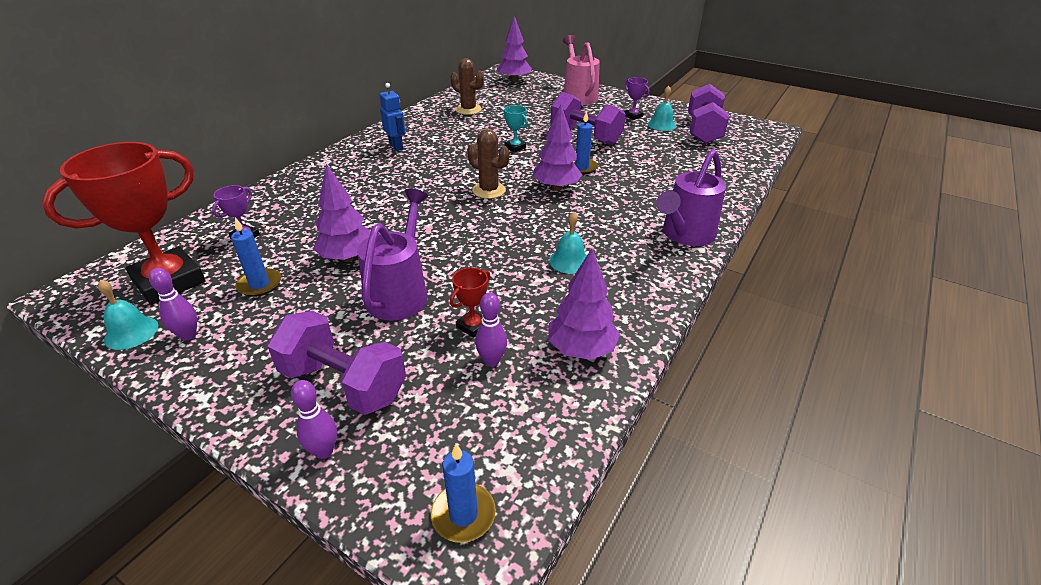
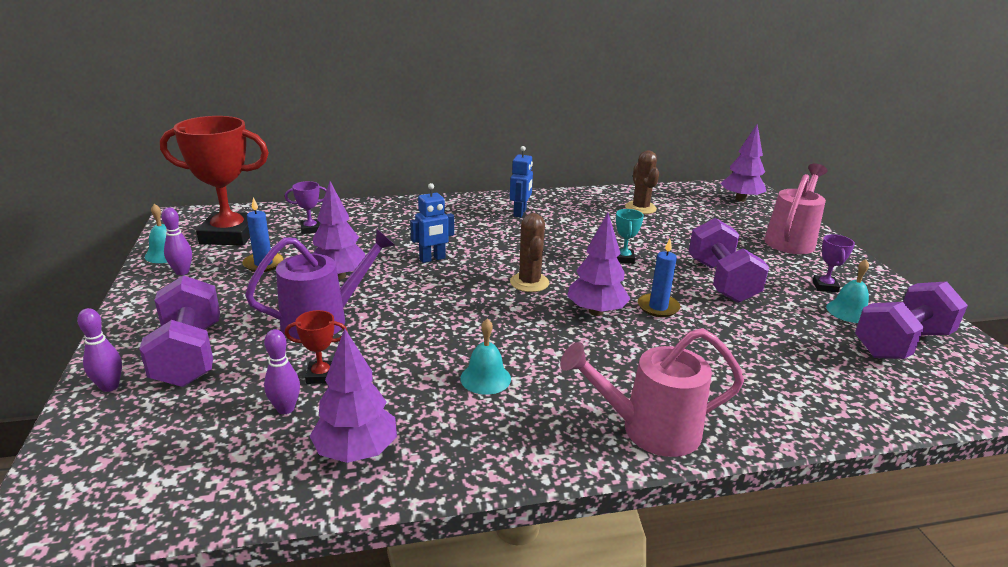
camera: 45 degrees right, 10 degrees down
(395, 208) = (432, 259): none -> blue robot
(463, 514) = (86, 489): blue candle -> none
(685, 235) = (648, 430): purple watering can -> pink watering can

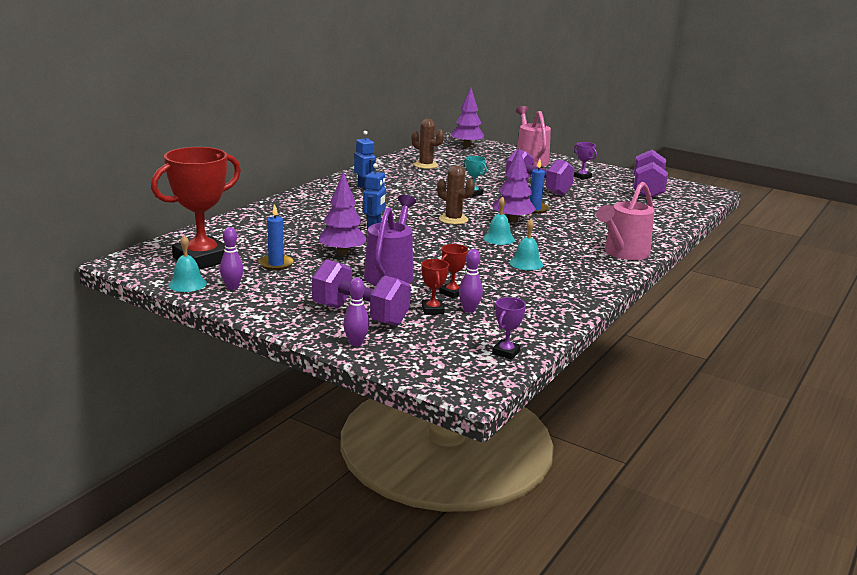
camera: 45 degrees left, 5 degrees down
(256, 387) = (432, 310): none -> red trophy
(310, 229) = (252, 237): purple trophy -> purple trophy (506, 352)
(356, 452) = (537, 308): purple tree -> none
(848, 311) = (608, 184): turquoise bell -> turquoise bell (498, 238)

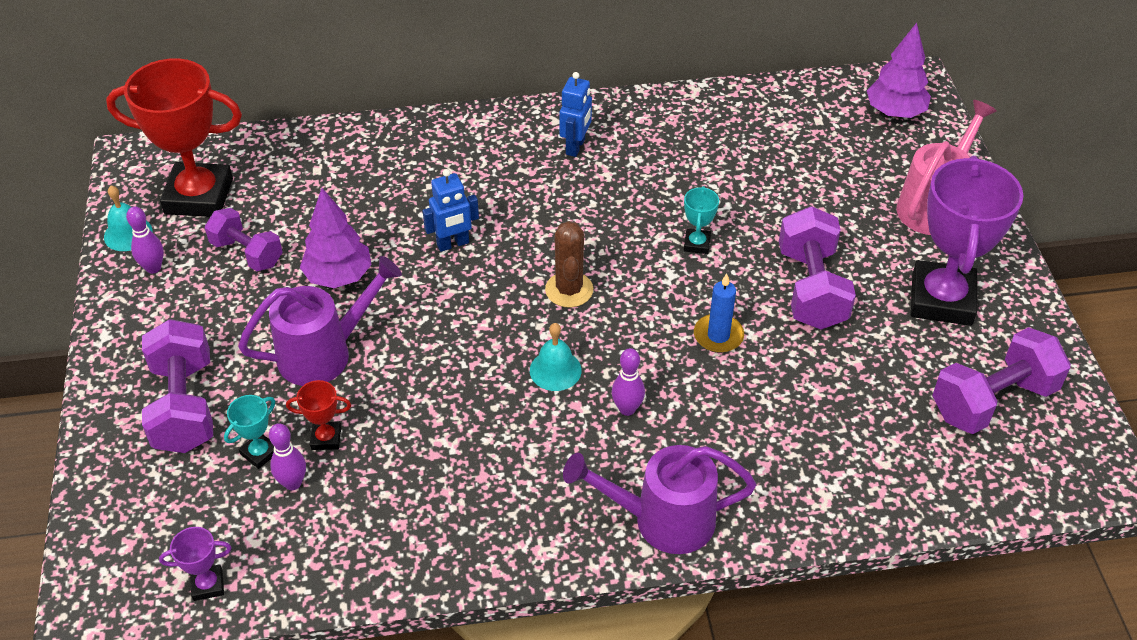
camera: 50 degrees right, 25 degrees up
(276, 264) = (247, 253): blue candle -> purple dumbbell
(356, 343) = (112, 449): purple bowling pin -> purple bowling pin (627, 409)
(426, 165) = (745, 134): brown cactus -> none
(432, 310) = (260, 453): red trophy -> turquoise trophy
(512, 220) = (641, 342): purple tree -> none
(526, 263) = (500, 445): turquoise bell -> none
(582, 177) = (941, 299): purple trophy -> purple trophy, size x2.37
(623, 253) = (661, 520): pink watering can -> purple watering can

